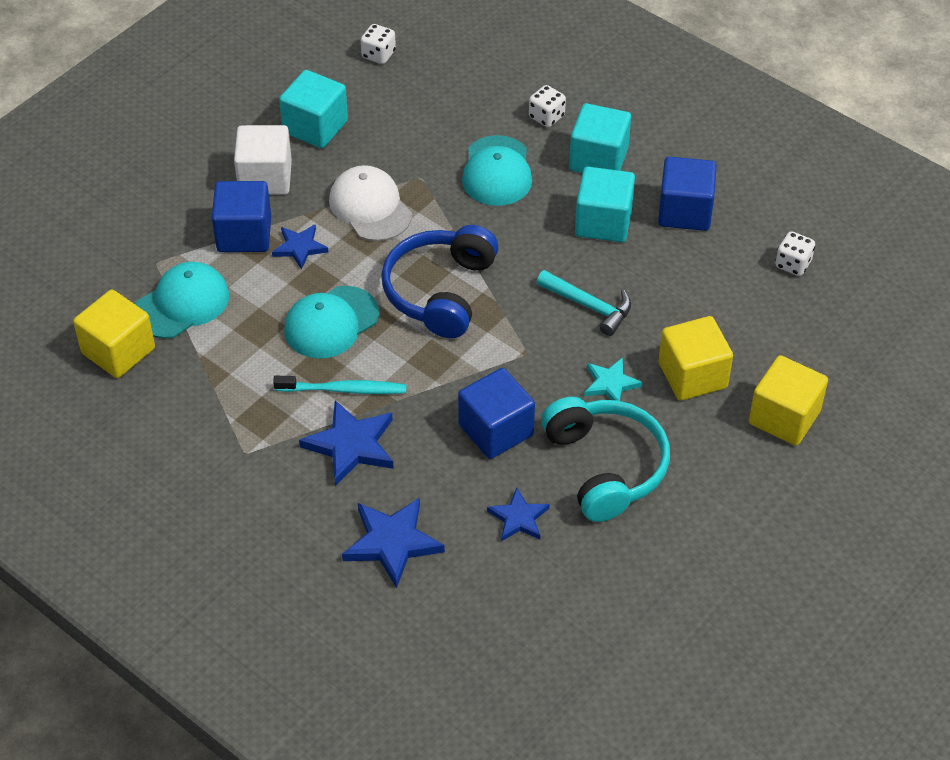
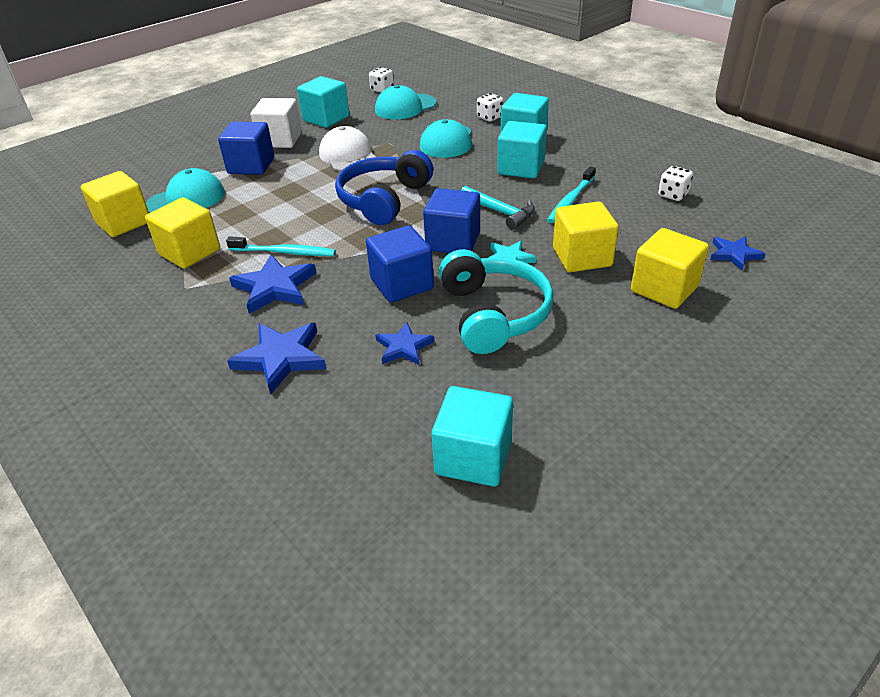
camera: 10 degrees right, 10 degrees down
(227, 396) = (190, 252): none -> yellow cube
(299, 247) = (287, 173): blue star -> blue star (734, 254)
(331, 323) = (292, 213): turquoise cap -> turquoise cap (405, 107)
(613, 640) = (473, 457): none -> turquoise cube
(671, 281) = (570, 200): none -> turquoise toothbrush
(685, 211) = (586, 164): blue cube -> blue cube (453, 241)

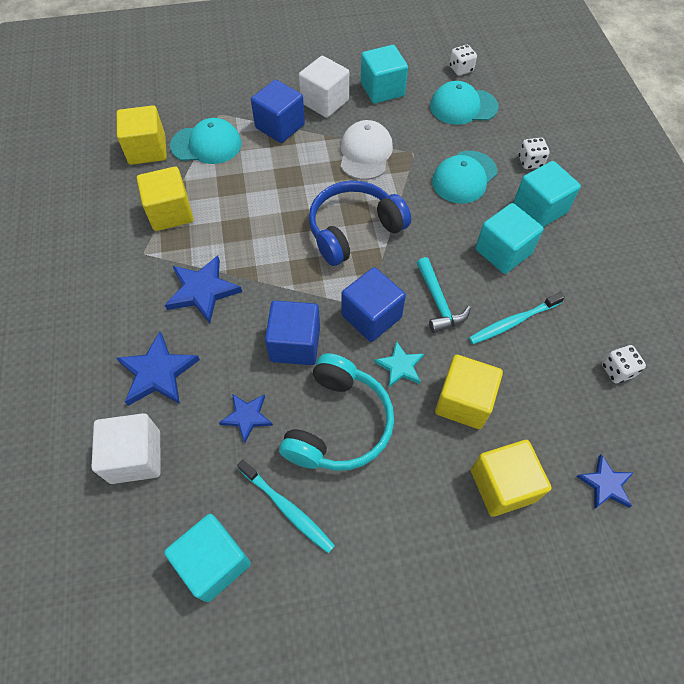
camera: 30 degrees right, 20 degrees up
(285, 252) = (235, 253): turquoise toothbrush -> turquoise toothbrush (288, 509)
(315, 425) = (135, 457): none -> white cube

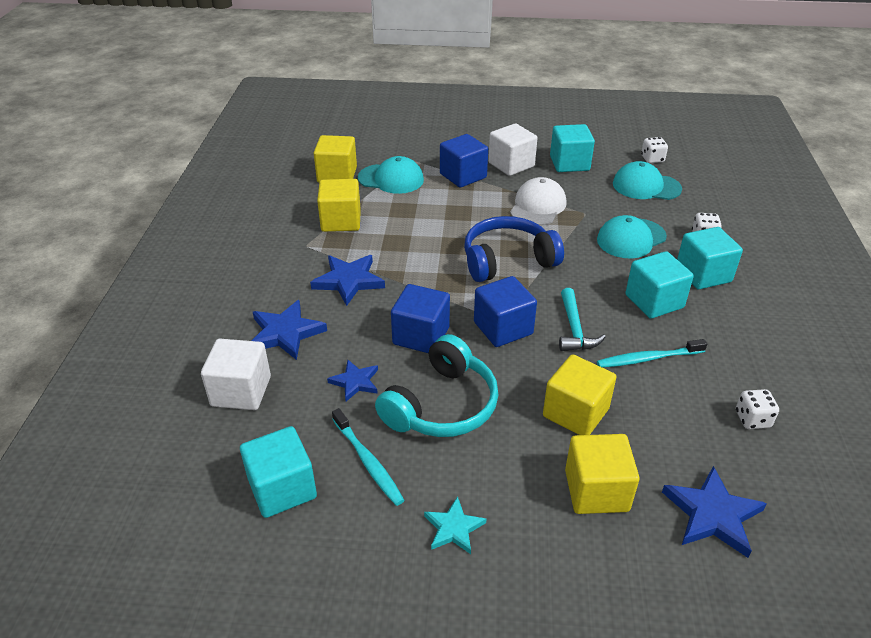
camera: 15 degrees right, 20 degrees down
(400, 366) = (519, 372): turquoise star -> turquoise star (453, 528)
(605, 484) = (712, 514): blue star -> blue star, size x1.61

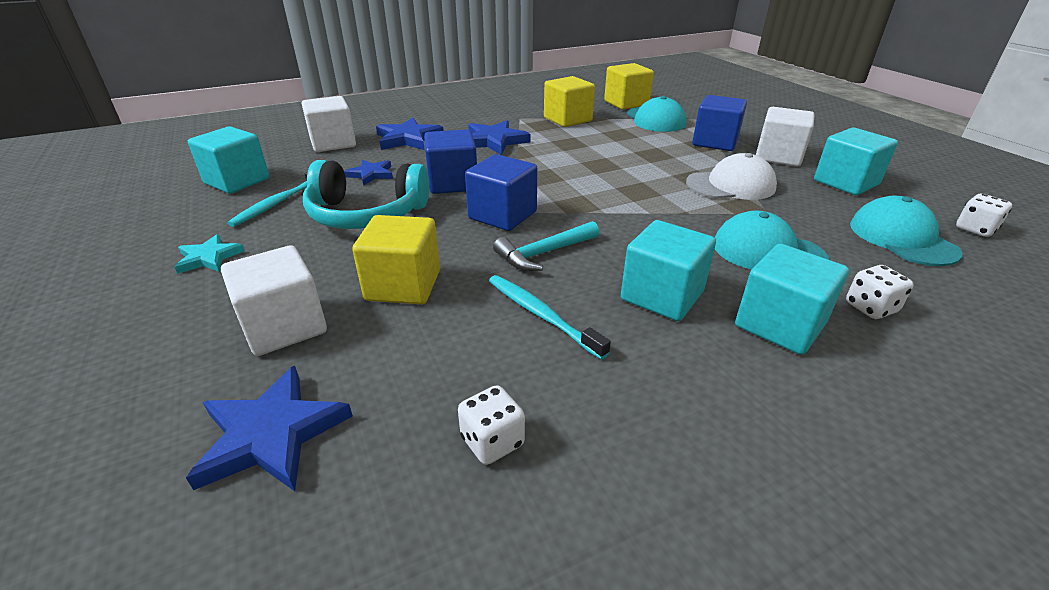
camera: 60 degrees right, 5 degrees down
(507, 260) = (613, 192): blue headphones -> none
(596, 490) = (284, 326): yellow cube -> white cube

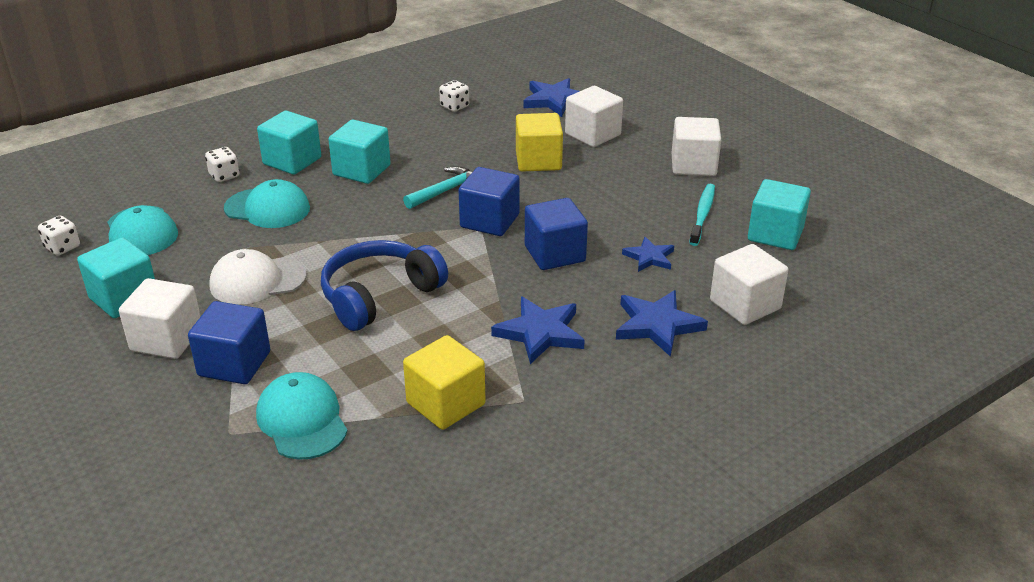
camera: 170 degrees right, 0 degrees up
(209, 257) = (693, 165): turquoise star -> white cube
(366, 214) = (611, 210): turquoise headphones -> none
(541, 314) = (441, 153): turquoise toothbrush -> none
(616, 168) = (379, 295): none -> blue headphones
(626, 103) = (341, 478): yellow cube -> none

